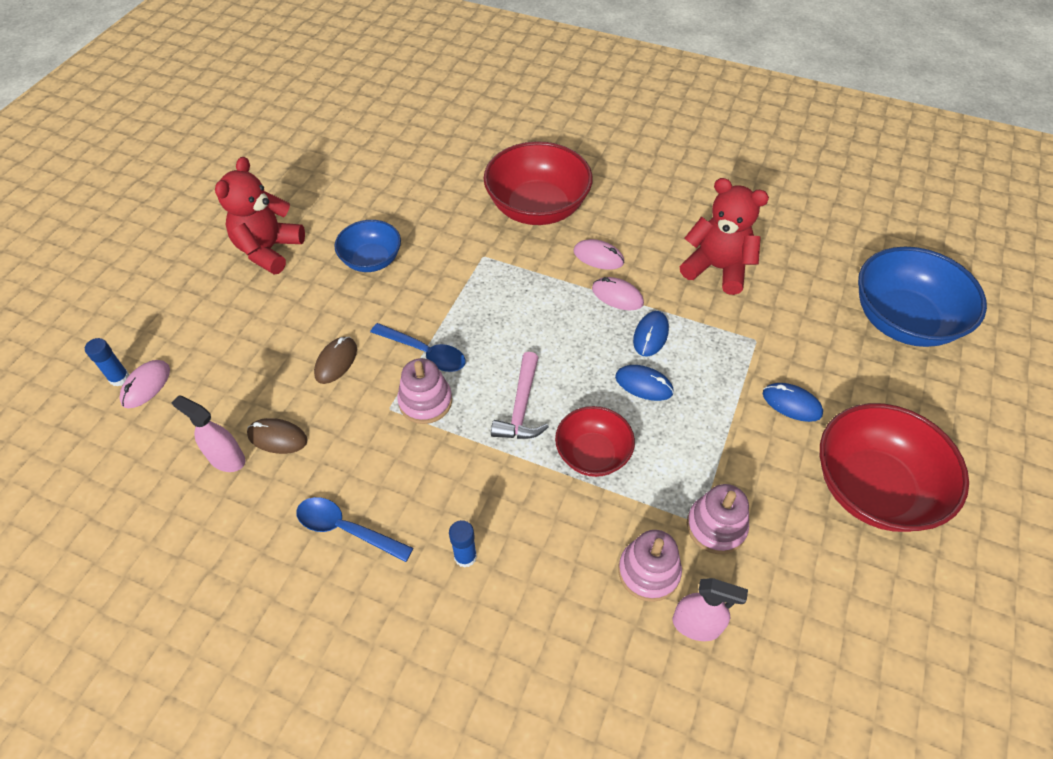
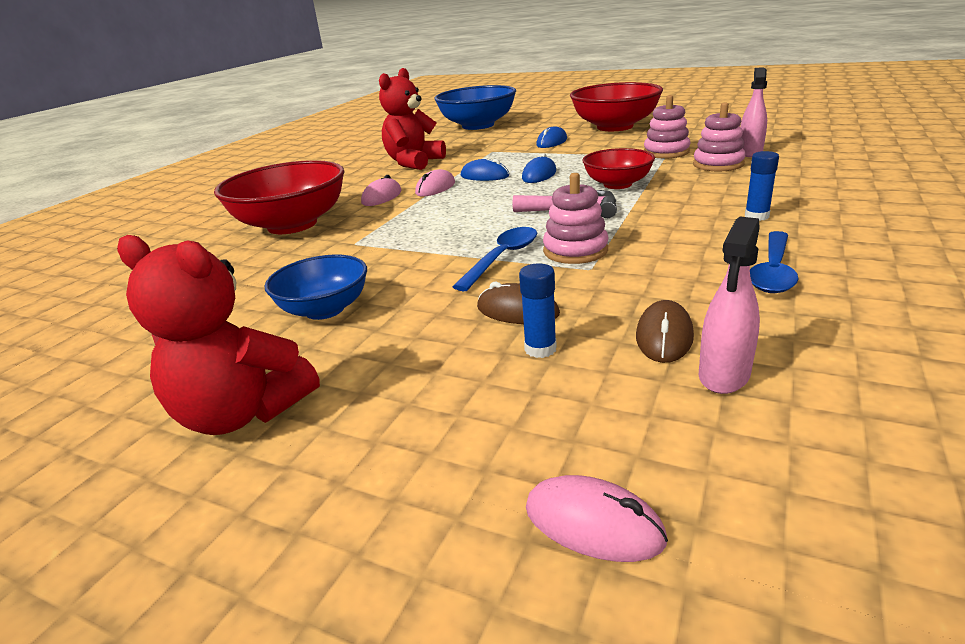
camera: 85 degrees left, 25 degrees down
(119, 378) = (579, 586): blue glue stick -> blue glue stick (540, 349)

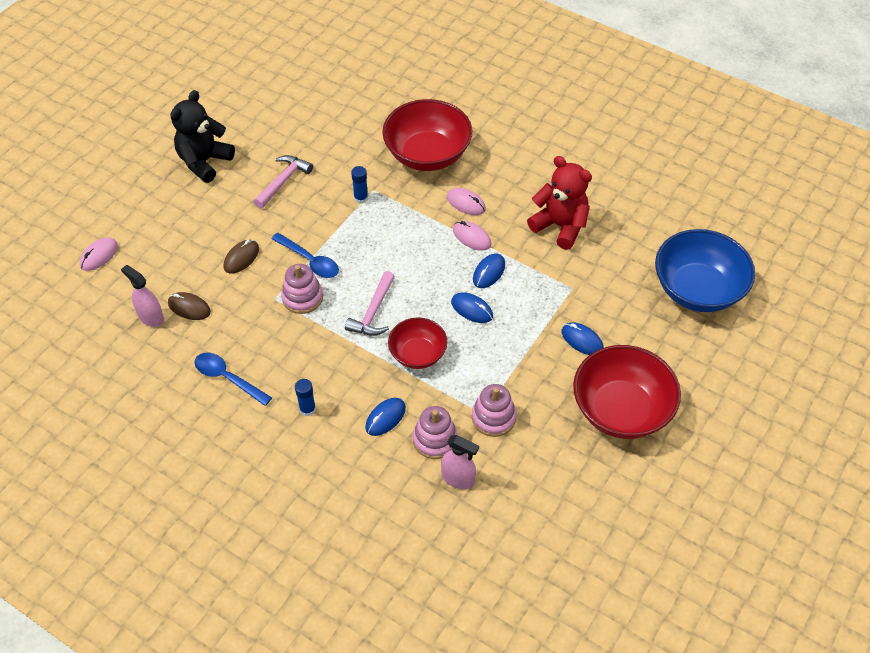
camera: 95 degrees right, 25 degrees up
(242, 413) = (204, 162): red teddy bear -> black teddy bear
(325, 309) = (283, 181): blue bowl -> pink hammer
(540, 349) = (202, 260): blue glue stick -> blue glue stick (361, 198)
(718, 183) = (385, 418): none -> blue mouse

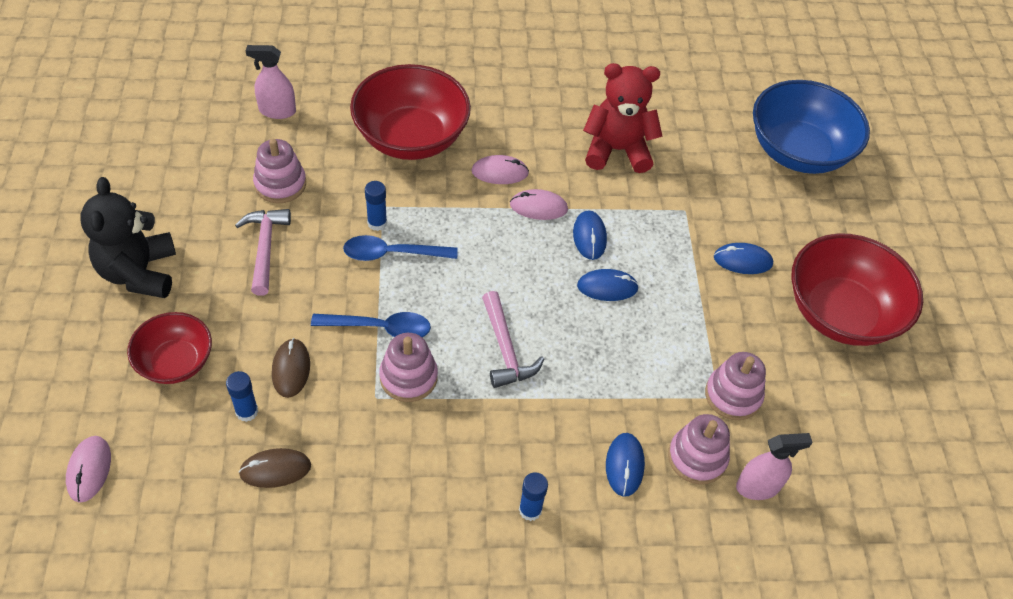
camera: 40 degrees left, 0 degrees up
(151, 317) = (233, 511): pink spray bottle -> pink spray bottle (277, 111)
(199, 268) = (247, 411): none -> blue glue stick
(227, 378) = (401, 531): blue spoon -> blue spoon (392, 254)
(323, 147) = (280, 184): none -> pink stacking toy
(418, 354) = (595, 370): red bowl -> red bowl (176, 362)

